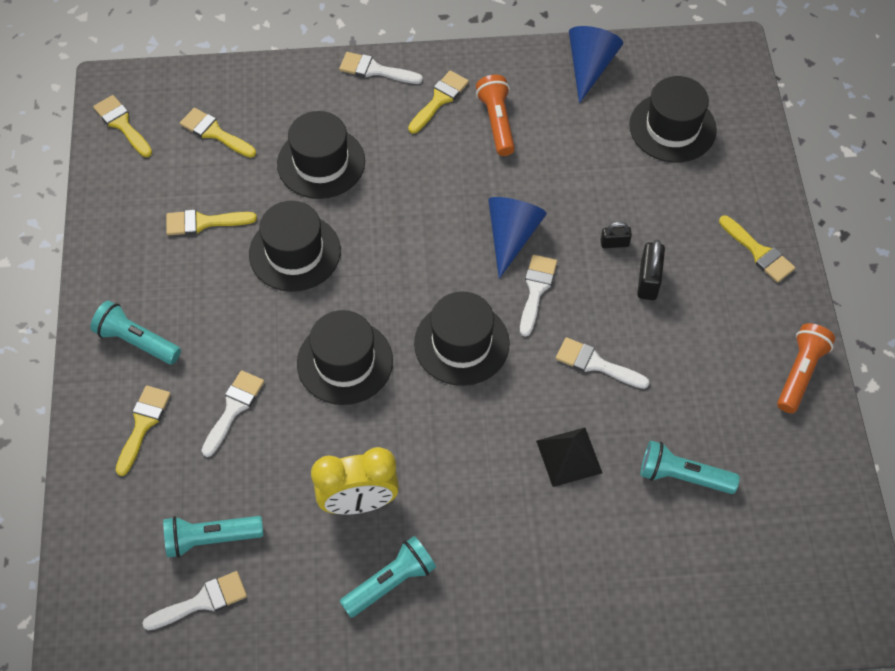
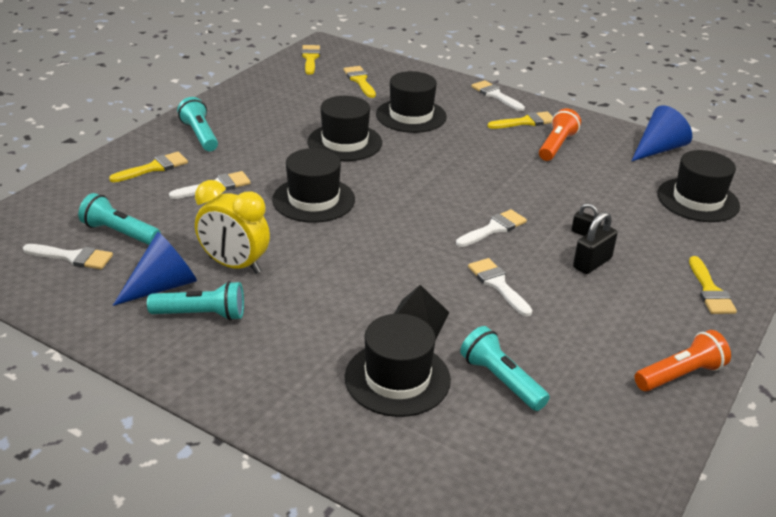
camera: 35 degrees right, 25 degrees down
(203, 222) = (305, 109): yellow brush -> none
(461, 343) = (406, 228): black hat -> black hat (397, 378)
(511, 236) = (505, 197): blue cone -> blue cone (163, 286)

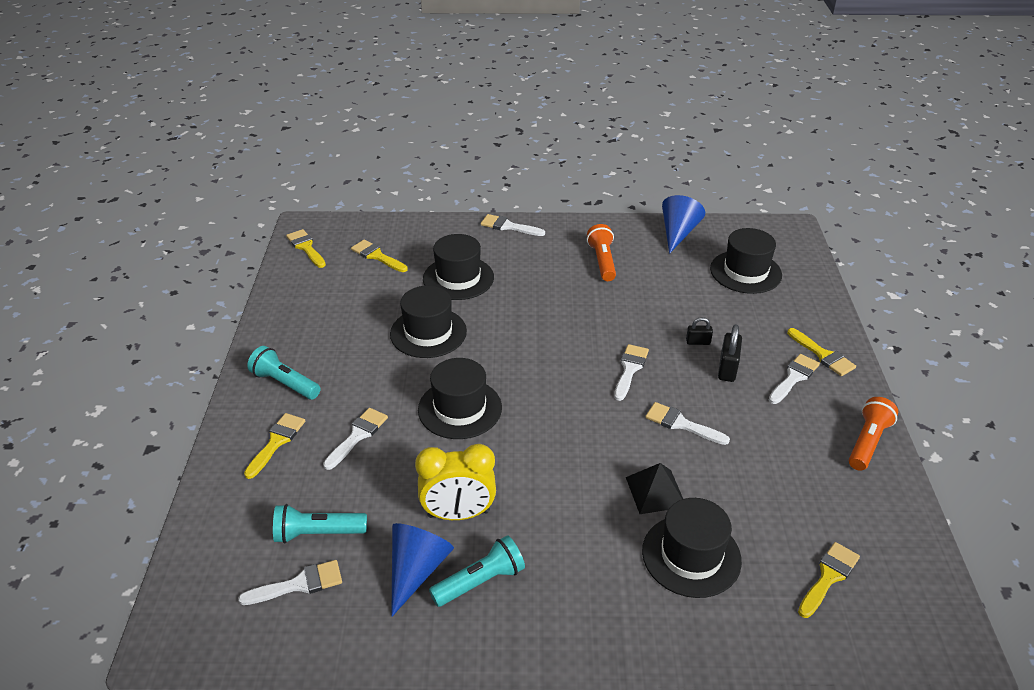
camera: 30 degrees left, 5 degrees up
(501, 380) = (762, 514): turquoise flashlight -> none
(526, 122) = (557, 246): yellow brush -> yellow brush (828, 577)
(656, 295) = (794, 377): none -> white brush

